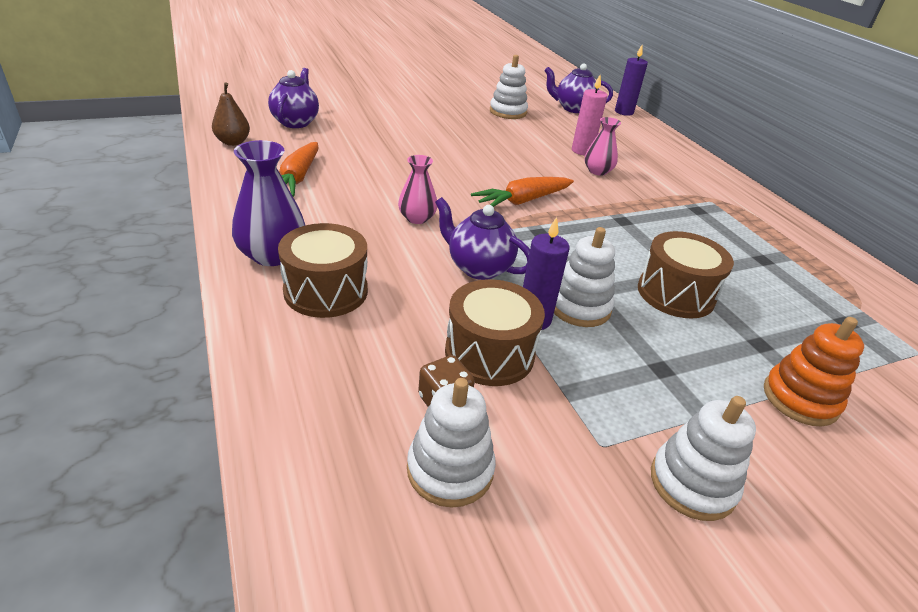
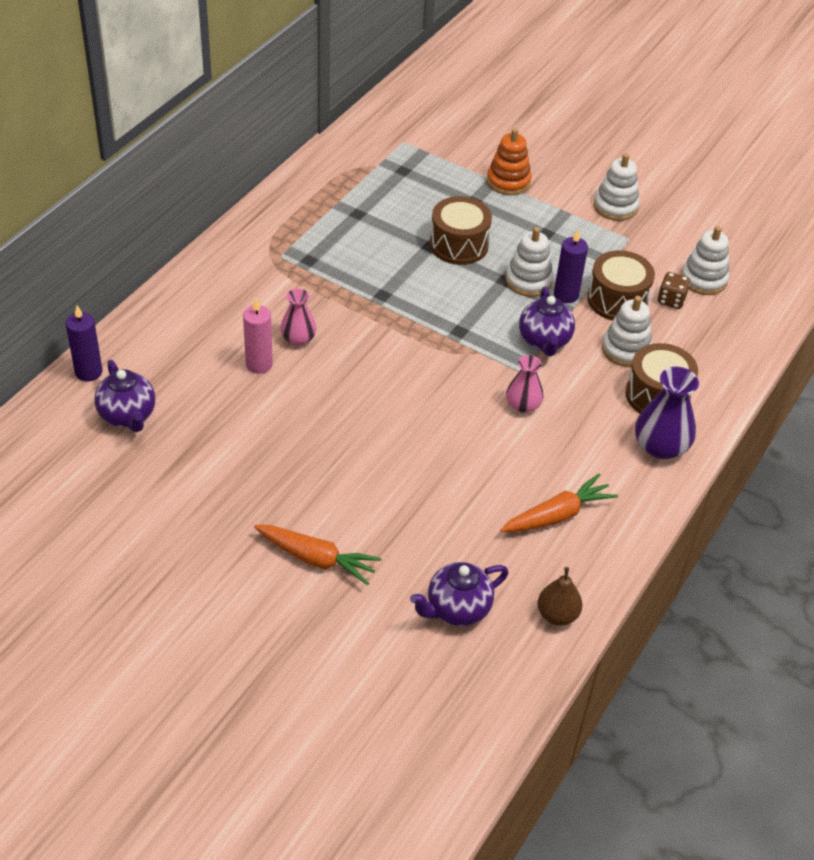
camera: 125 degrees left, 10 degrees up
(508, 112) = (209, 463): white stacking toy -> white stacking toy (626, 349)
(522, 201) = (419, 361): orange carrot -> orange carrot (316, 559)

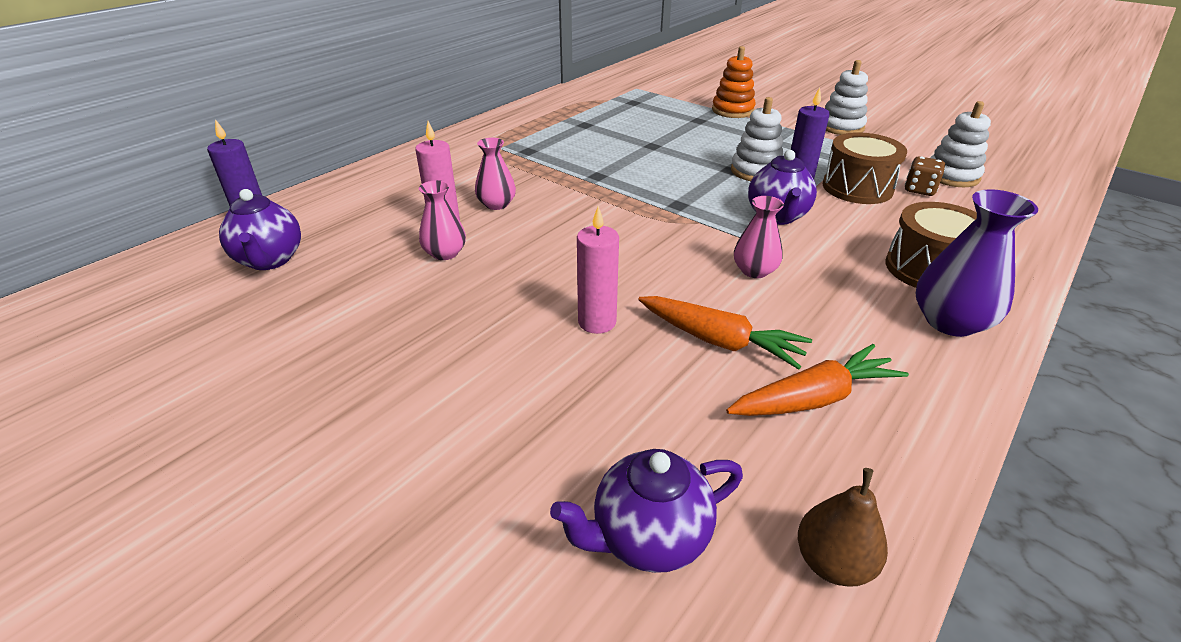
camera: 10 degrees right, 10 degrees down
(271, 400) = (445, 253): none -> pink vase
(316, 559) = (435, 437): orange carrot -> orange carrot (719, 341)
(406, 462) = (597, 322): none -> pink candle
(459, 245) = (682, 146): brown drum -> none
(626, 349) = (877, 226): white stacking toy -> none

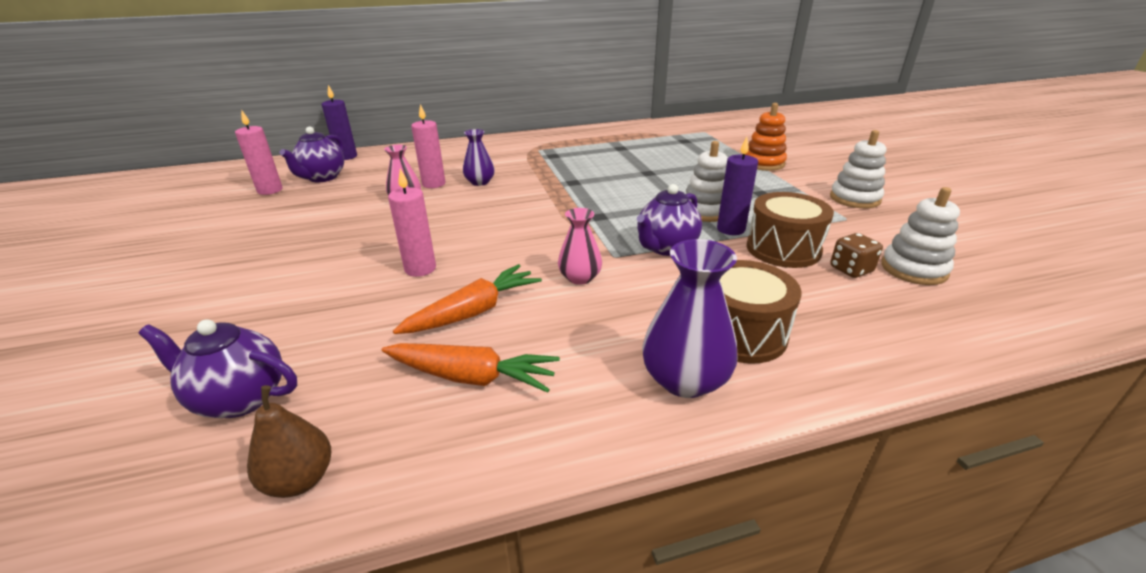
camera: 35 degrees right, 5 degrees down
(216, 302) = (270, 190): none -> pink candle
(496, 204) = (480, 182): pink vase -> purple vase
(719, 341) = (474, 312): orange carrot -> orange carrot turned 105 degrees counterclockwise

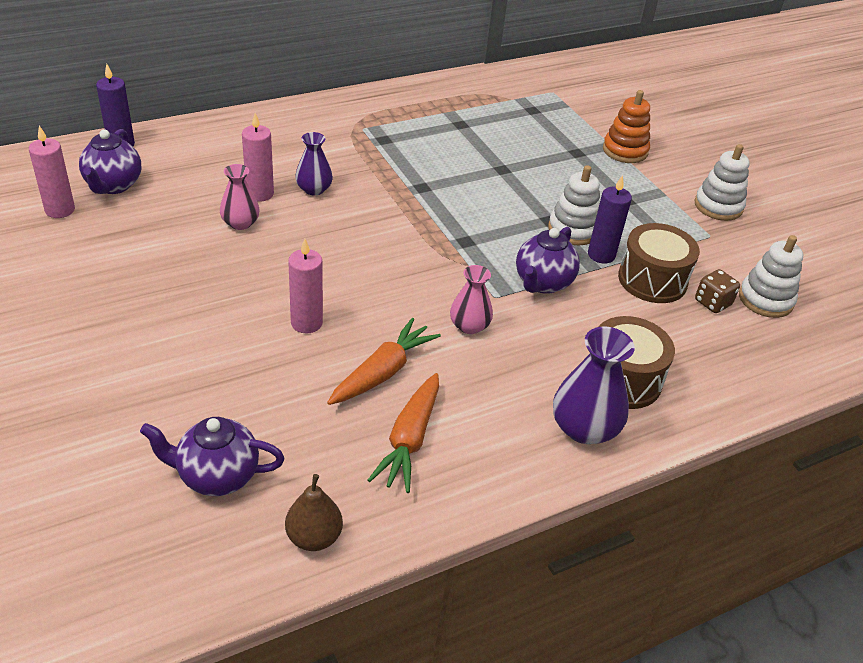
camera: 15 degrees left, 10 degrees up
(471, 377) = (409, 440): orange carrot -> orange carrot turned 105 degrees clockwise

